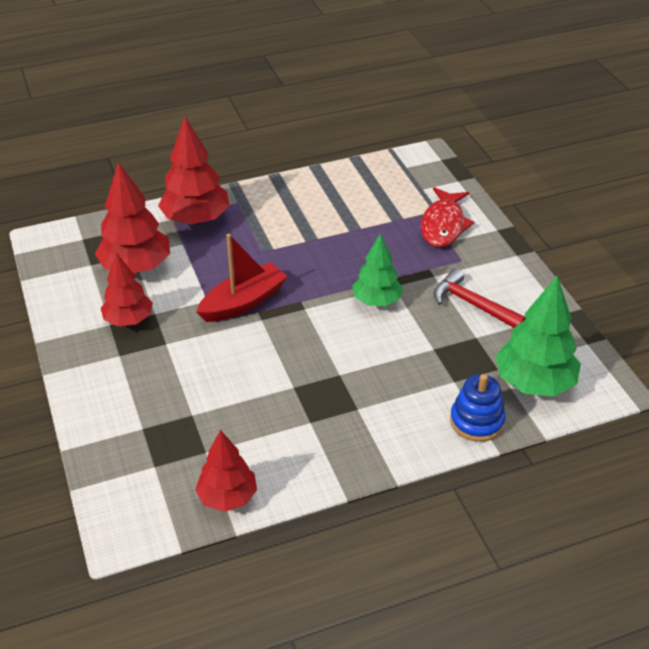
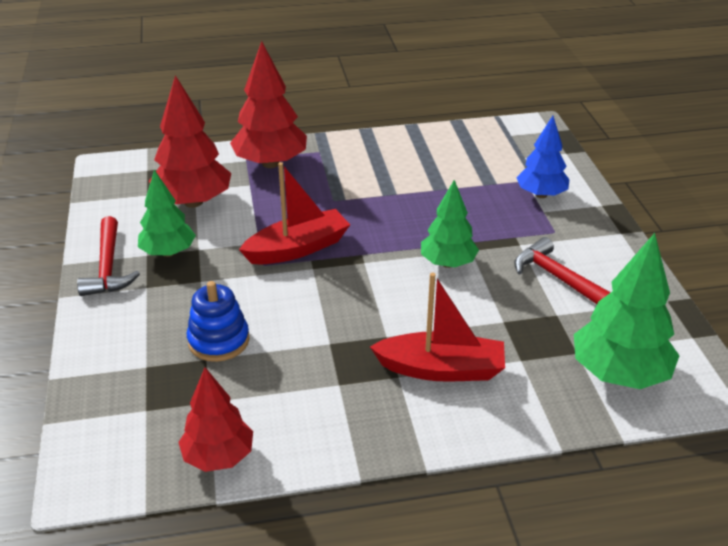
camera: 10 degrees right, 5 degrees down
(78, 340) = (108, 267): none -> red hammer
(128, 320) = (168, 252): red tree -> green tree
(391, 398) = (441, 369): none -> red boat
(443, 225) = (541, 194): red fish -> blue tree
(476, 421) = (540, 409): blue stacking toy -> blue stacking toy (219, 340)

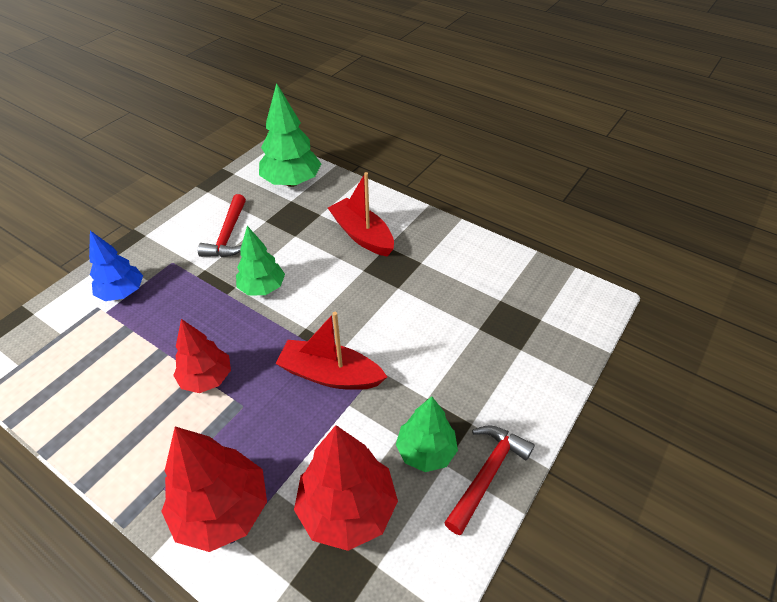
camera: 135 degrees left, 10 degrees up
(218, 457) = (519, 268): red tree -> red tree (207, 378)
(219, 340) = (460, 335): blue stacking toy -> none

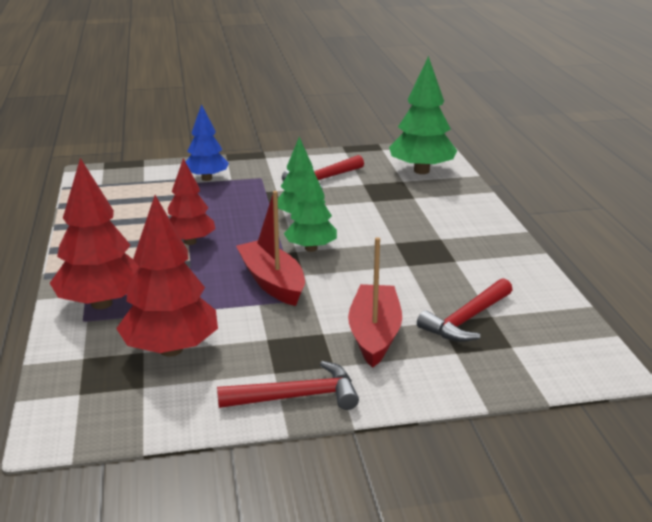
camera: 45 degrees right, 20 degrees down
(362, 235) = (429, 223): red boat -> red boat (374, 334)
(426, 451) = (272, 357): green tree -> green tree (311, 248)
(492, 314) = (466, 320): none -> red hammer

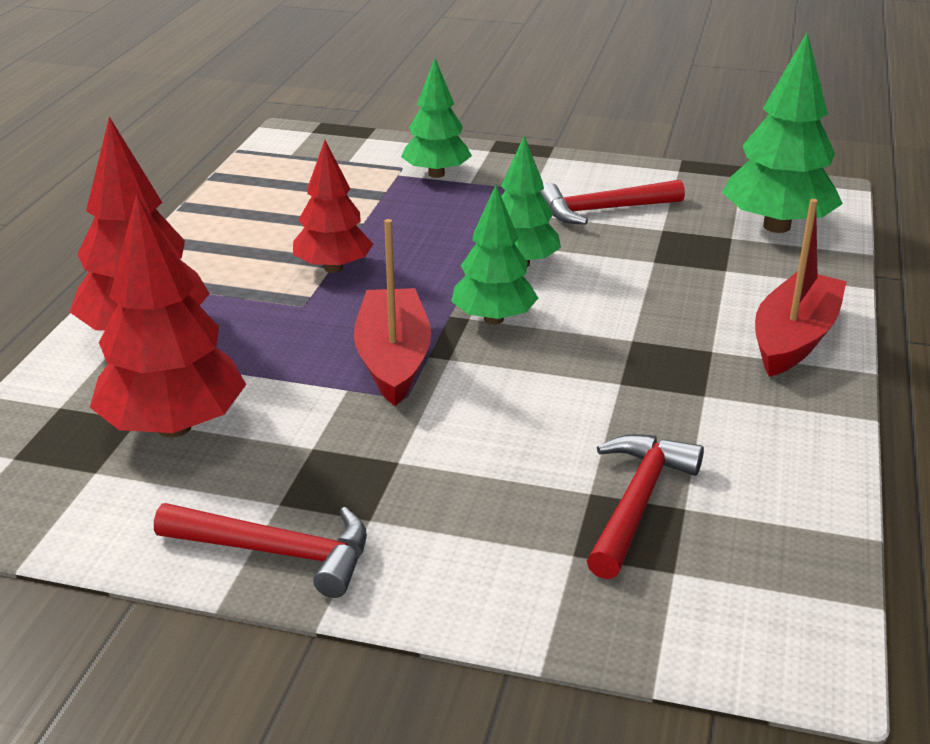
camera: 25 degrees right, 5 degrees up
(206, 178) = (436, 174): blue tree -> green tree
(374, 334) = (471, 486): red boat -> red boat (794, 339)
(466, 320) = (637, 503): red hammer -> red hammer turned 135 degrees clockwise

